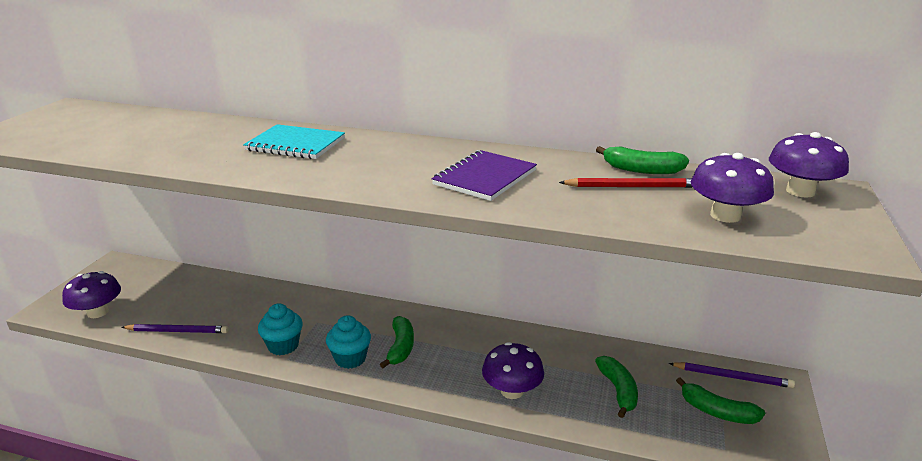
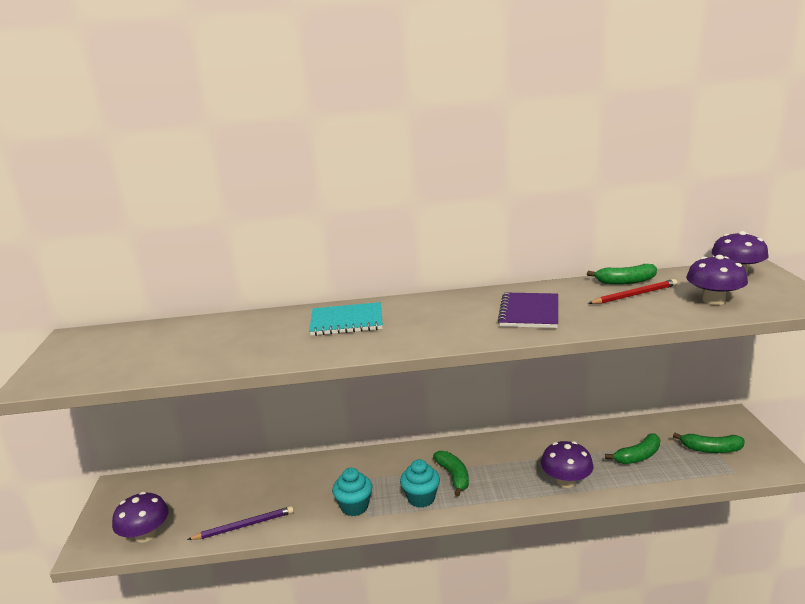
camera: 20 degrees left, 5 degrees down
(618, 391) = (638, 456): green banana -> green banana turned 90 degrees clockwise
(732, 377) = (701, 422): purple pencil -> none

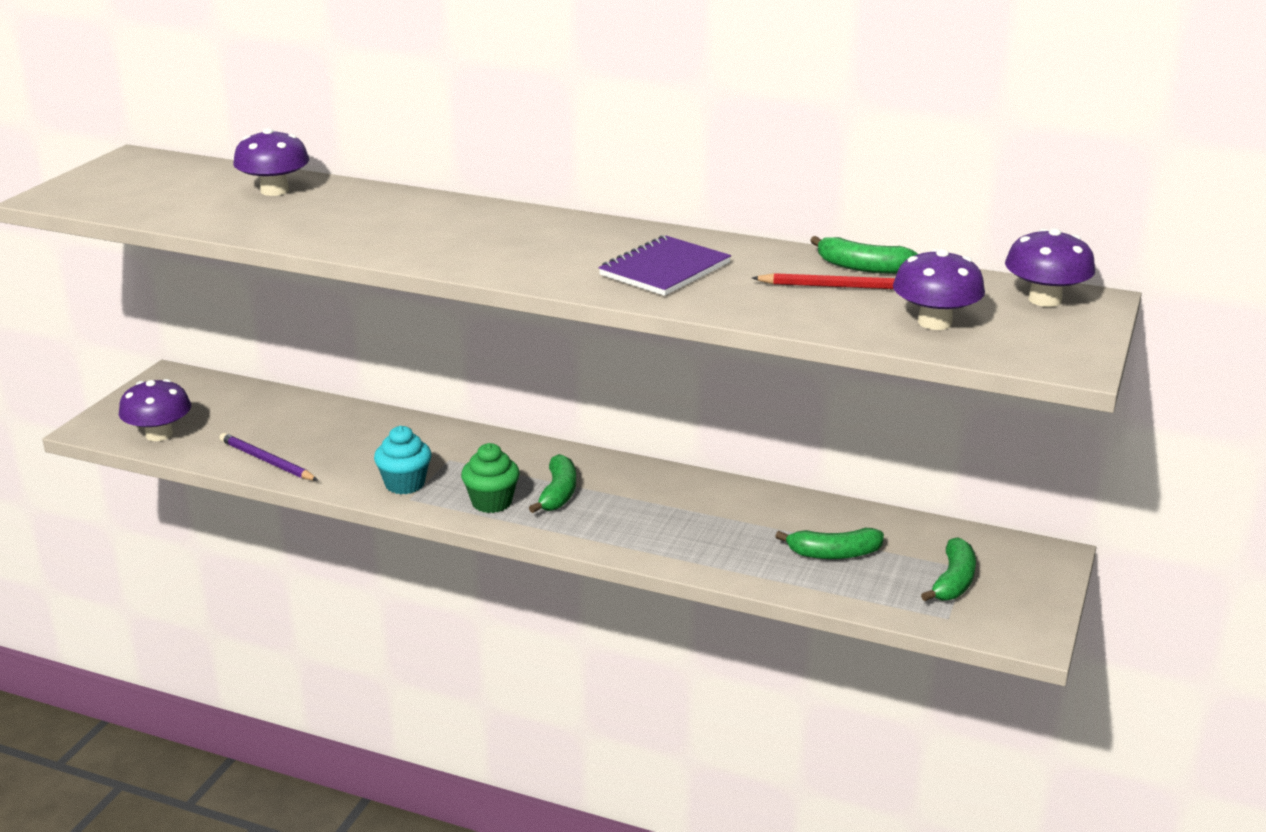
camera: 25 degrees right, 5 degrees up
(244, 525) = (266, 461): purple pencil -> purple pencil turned 150 degrees counterclockwise
(346, 321) = (435, 220): turquoise notebook -> none
(421, 498) = (491, 502): turquoise cupcake -> green cupcake
(566, 481) = (695, 547): purple mushroom -> purple mushroom (274, 191)
(711, 449) = (953, 581): green banana -> green banana turned 105 degrees counterclockwise

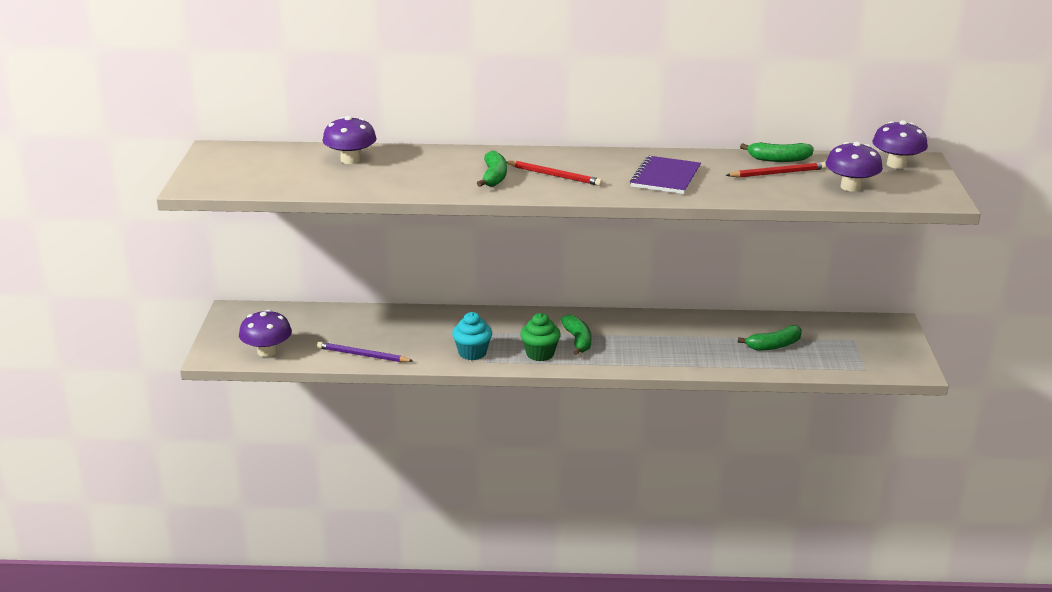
camera: 20 degrees left, 0 degrees up
(512, 245) = (554, 175): none -> red pencil
(953, 581) = (853, 348): green banana -> green banana (494, 177)

